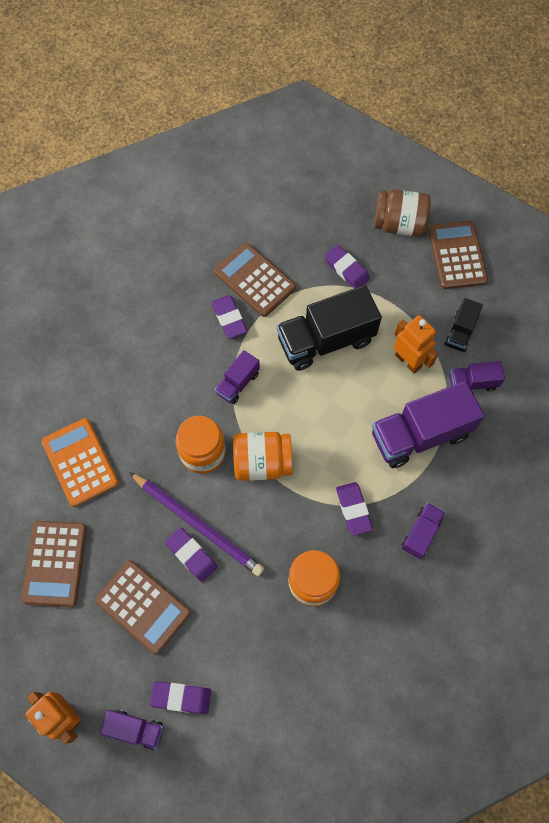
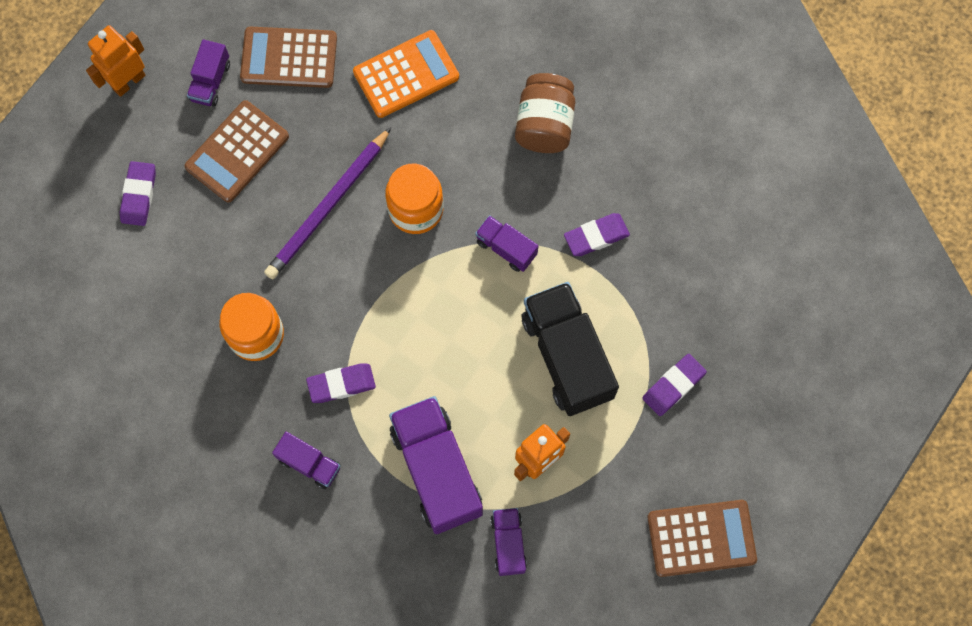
camera: 90 degrees right, 5 degrees up
(135, 729) = (110, 151): purple truck -> purple truck (211, 81)
(191, 555) = (292, 201): purple eraser -> none
(255, 280) = (653, 267): brown calculator -> none
(262, 462) = (402, 278): orange jar -> none
(399, 224) = (748, 460): brown jar -> brown jar (544, 124)
(460, 332) = (582, 533): black truck -> none

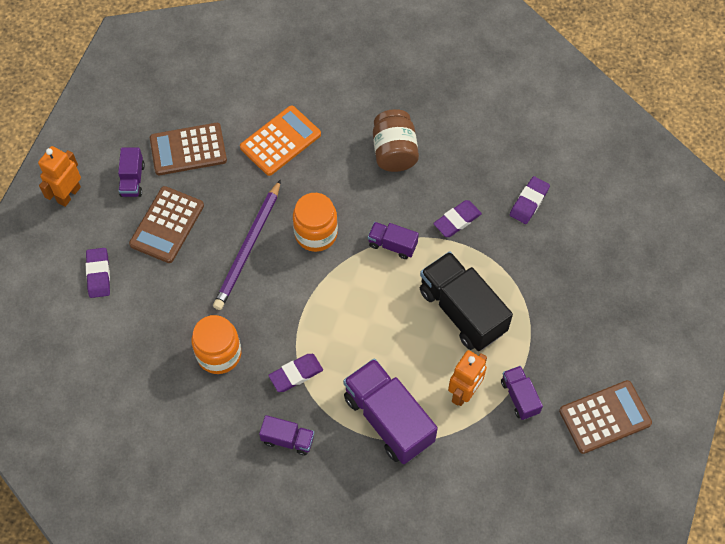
camera: 15 degrees left, 10 degrees down
(508, 543) = (460, 459): purple truck -> purple truck (519, 397)
(673, 386) = (548, 312): purple eraser -> purple eraser (529, 202)

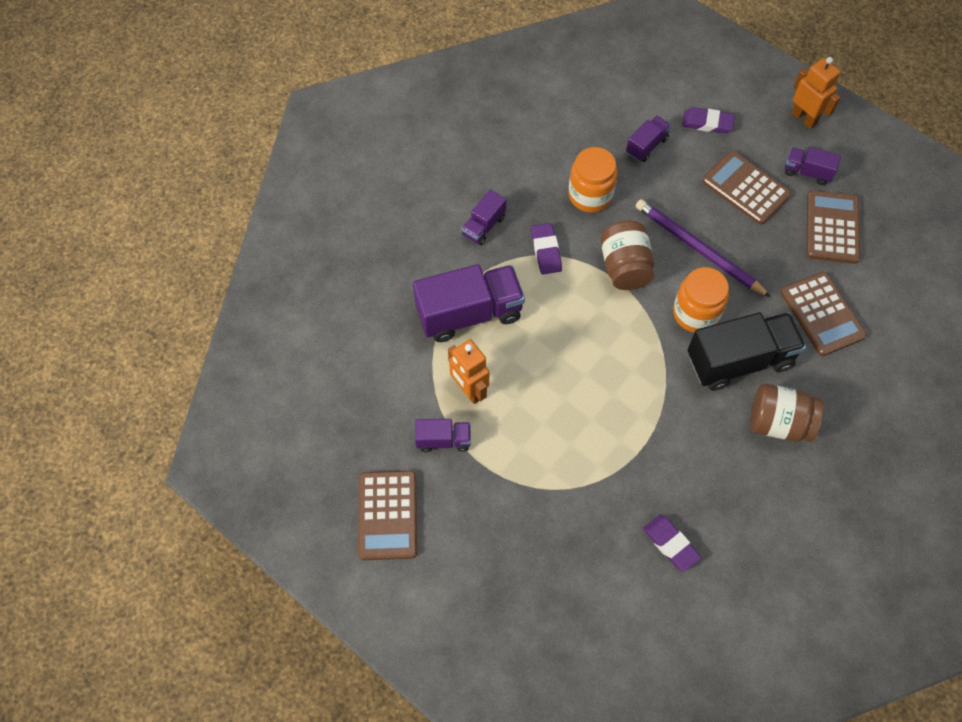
camera: 110 degrees right, 0 degrees up
(280, 141) = (822, 314): orange calculator -> brown calculator
(289, 302) = (625, 267): none -> brown jar
(392, 245) = (659, 381): purple truck -> purple truck (646, 146)
(457, 220) = (670, 456): purple eraser -> none
(462, 311) = (559, 421): black truck -> black truck (739, 360)

